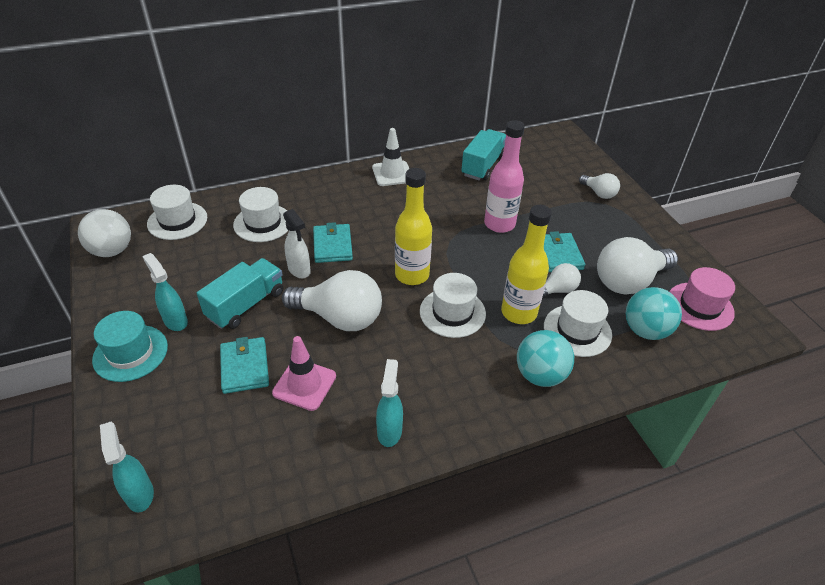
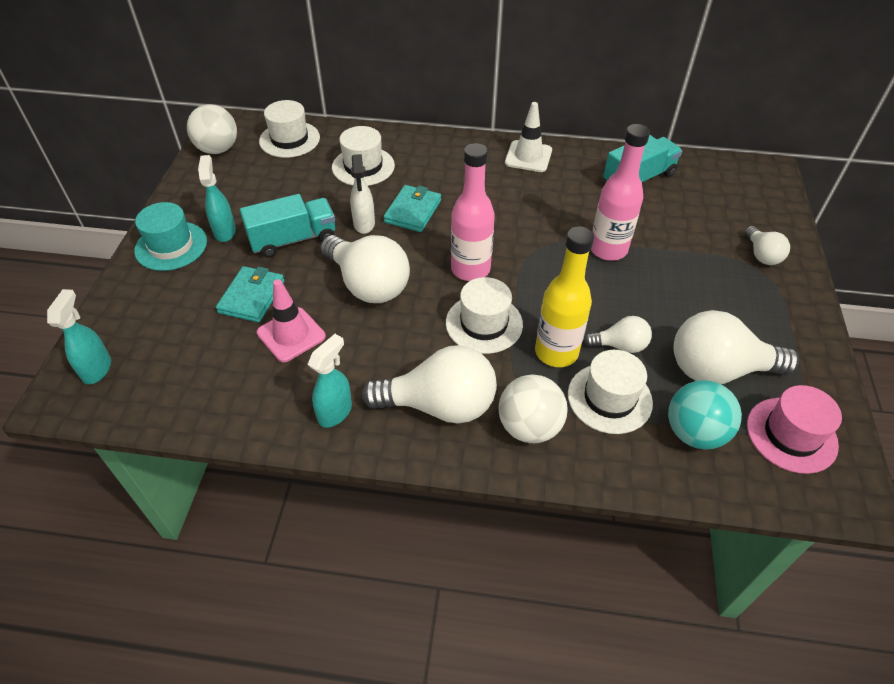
camera: 30 degrees right, 5 degrees up
(412, 275) = (470, 269): yellow bottle -> pink bottle
(465, 388) = (439, 405): none -> white light bulb
(540, 375) = (529, 427): turquoise ball -> white ball
(559, 255) = (653, 308): turquoise wallet -> none

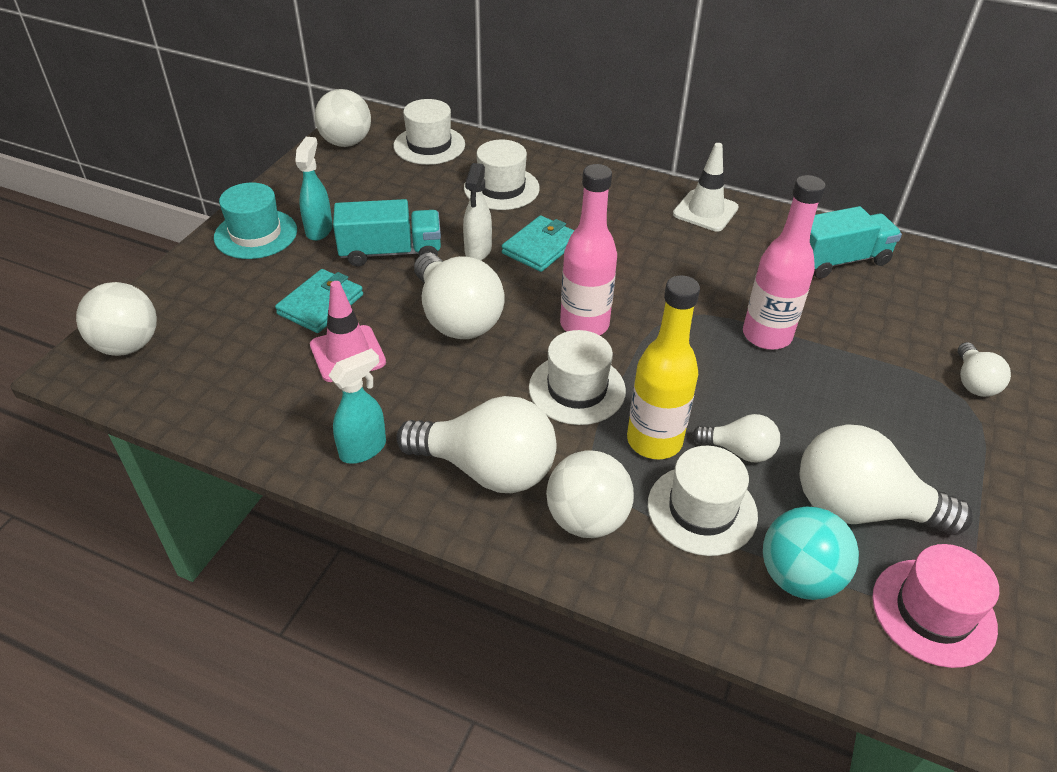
camera: 15 degrees right, 5 degrees down
(97, 369) = (128, 345): turquoise spray bottle -> white ball

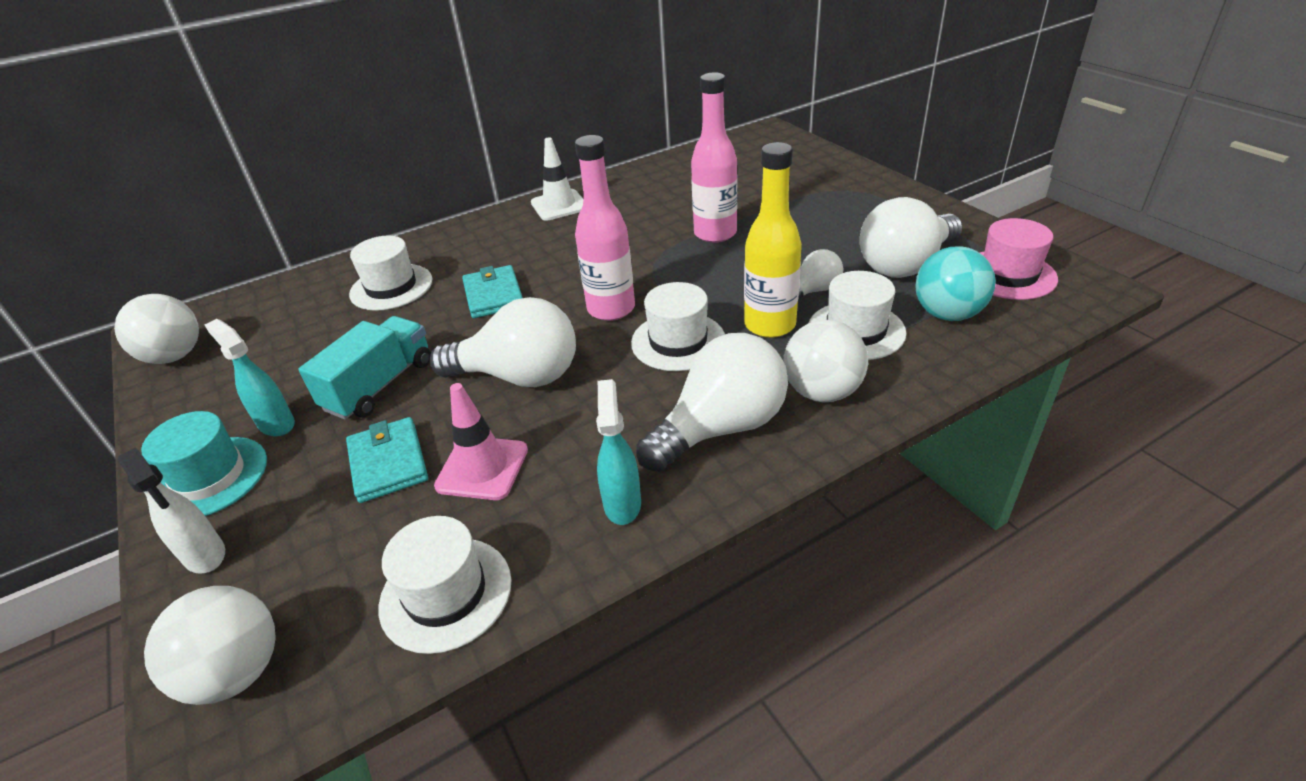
camera: 50 degrees left, 5 degrees down
(429, 145) = (269, 305): white hat -> white hat (446, 593)
(478, 251) = (451, 331): white spray bottle -> white spray bottle (205, 555)
(838, 261) = (676, 178): turquoise truck -> none
(973, 382) = (834, 181): white light bulb -> none

